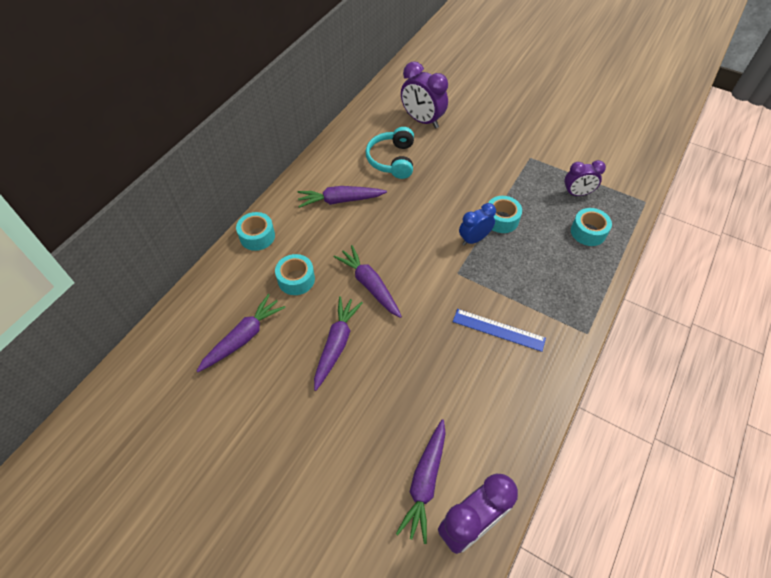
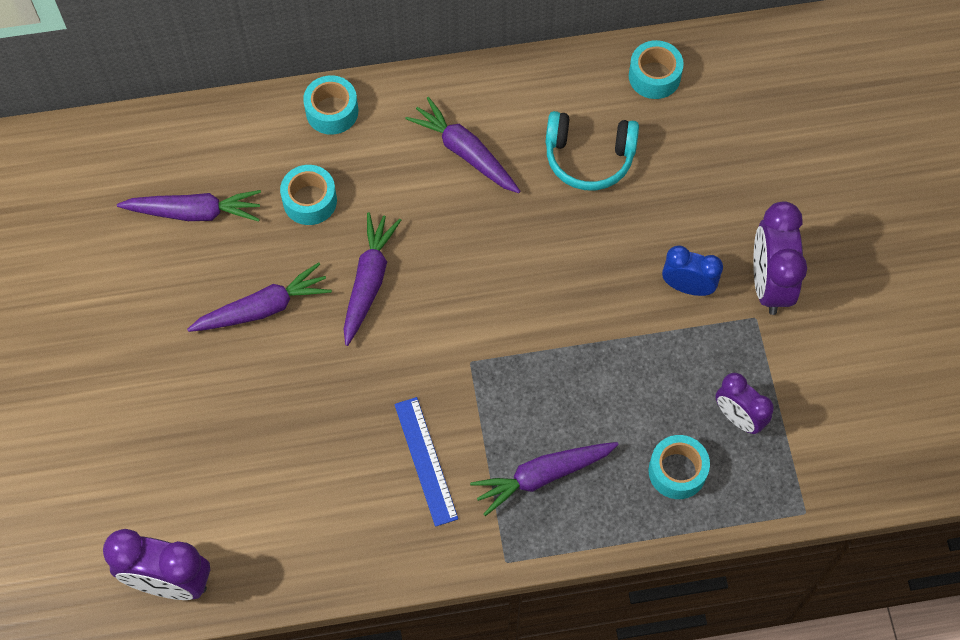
camera: 50 degrees right, 10 degrees up
(392, 160) = (589, 157): turquoise headphones -> turquoise headphones turned 135 degrees counterclockwise
(422, 120) = (698, 137): purple clock -> purple clock (769, 283)
(425, 482) = (179, 510): purple carrot -> purple carrot (543, 476)
(474, 239) = (540, 345): blue clock -> blue clock (687, 286)
(501, 219) = (603, 355): turquoise tape -> turquoise tape (654, 76)

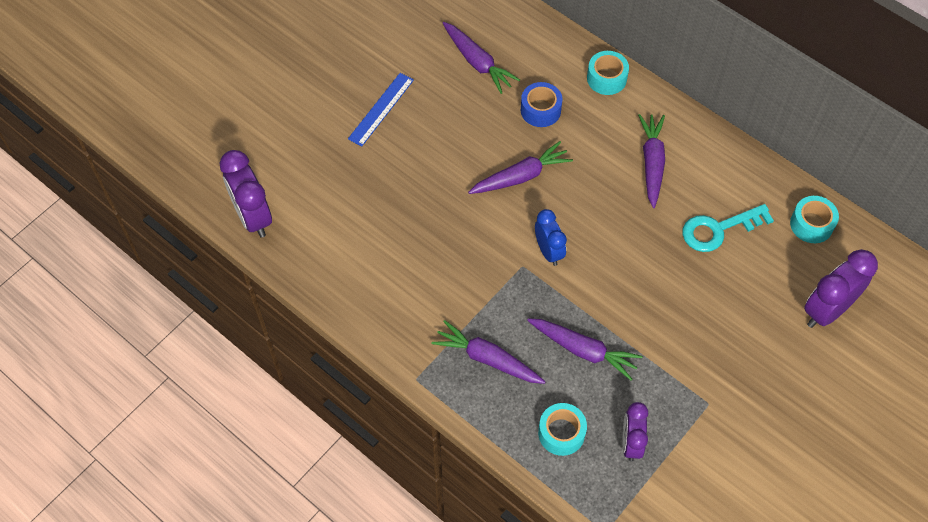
camera: 50 degrees right, 5 degrees down
(263, 308) = (453, 138): purple carrot -> purple carrot (583, 350)
(310, 201) = (540, 110): turquoise tape -> blue tape
(426, 461) = (439, 289): blue ruler -> blue ruler (381, 109)
(589, 157) = (718, 229): turquoise headphones -> turquoise key
(687, 286) = (689, 348): blue clock -> blue clock (548, 251)
(769, 283) = (740, 394): purple clock -> purple clock (827, 310)

